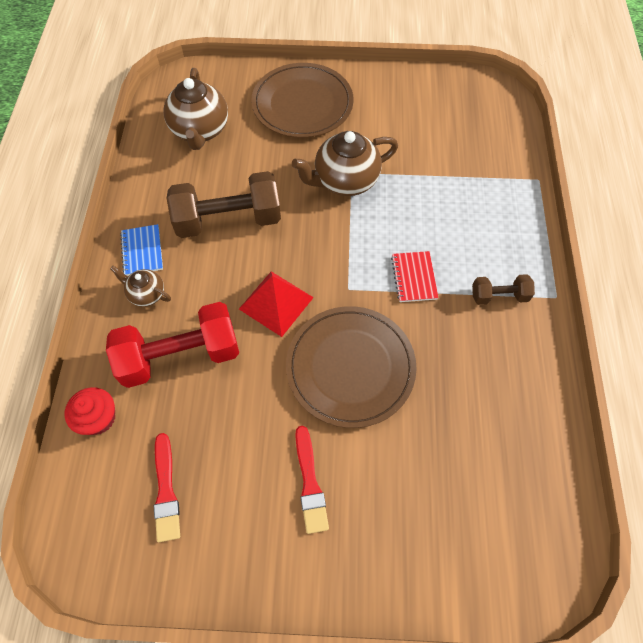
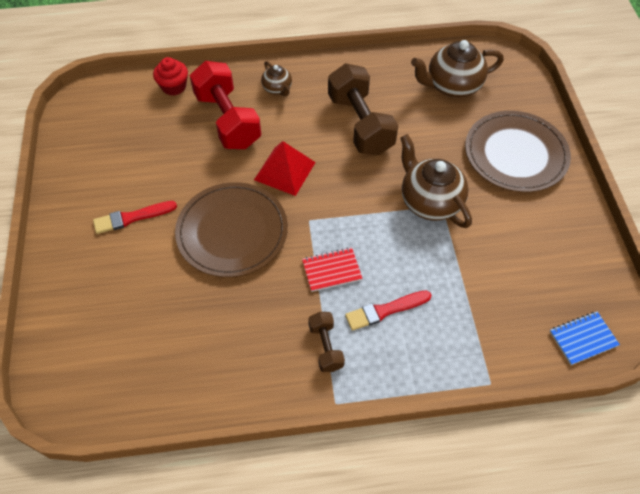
camera: 80 degrees right, 5 degrees down
(142, 251) = (316, 77): blue notebook -> blue notebook (583, 339)
(146, 294) = (277, 89): brown teapot -> brown teapot turned 135 degrees clockwise
(166, 490) = (124, 134): red brush -> red brush (385, 310)

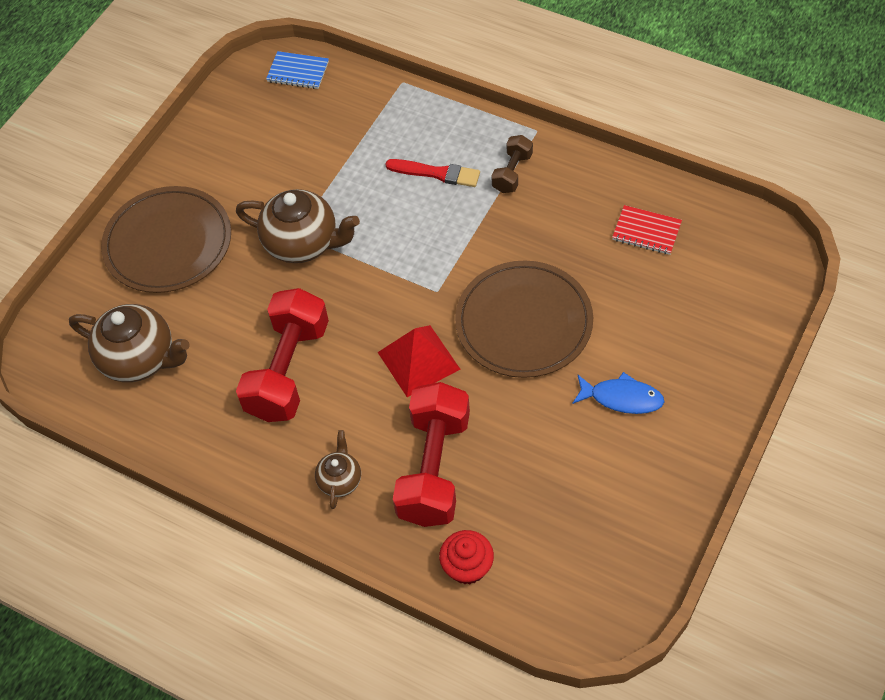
camera: 140 degrees left, 0 degrees up
(132, 217) = (622, 398): red brush -> blue fish
(331, 270) = (455, 231): red notebook -> red notebook (646, 231)
(360, 124) = (288, 370): brown dumbbell -> red dumbbell
(429, 202) = (303, 243): brown teapot -> brown teapot turned 75 degrees counterclockwise

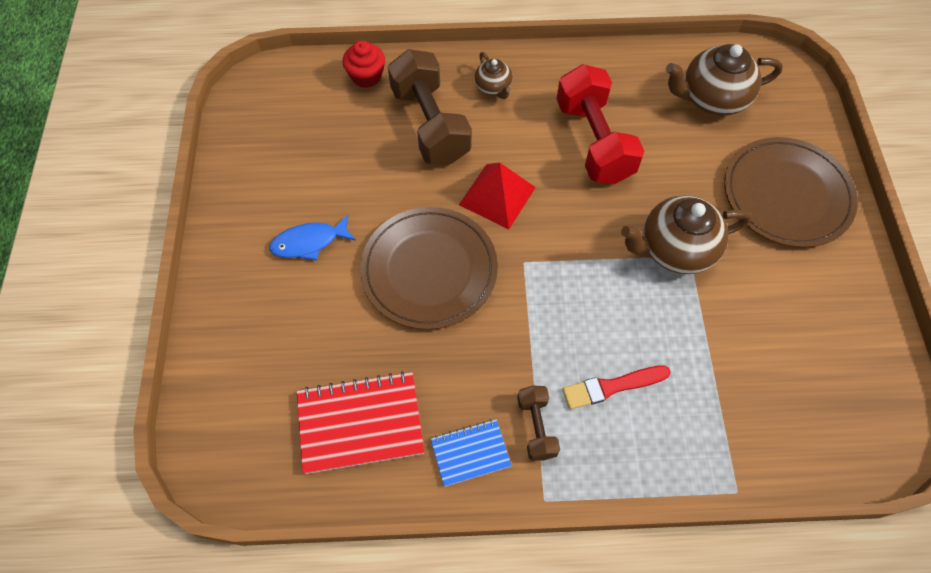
camera: 145 degrees right, 5 degrees up
(298, 72) = (857, 444): blue notebook -> blue notebook (470, 453)
(434, 468) = (430, 124): red dumbbell -> brown dumbbell
(646, 231) = (360, 423): red notebook -> red notebook, size x1.73

